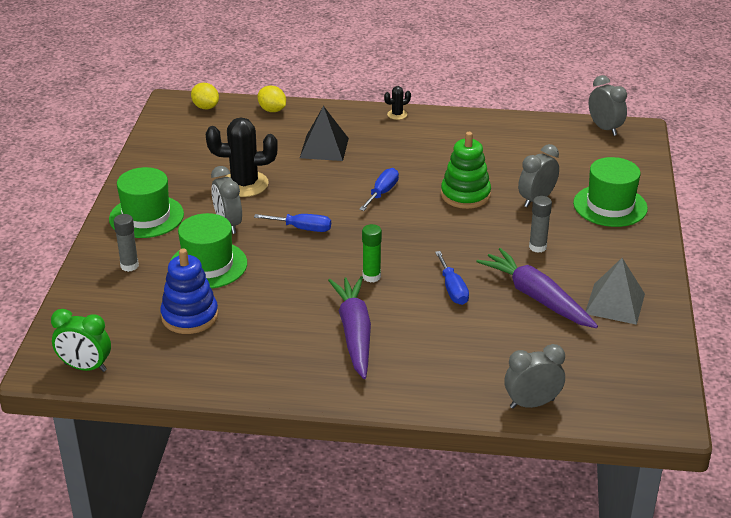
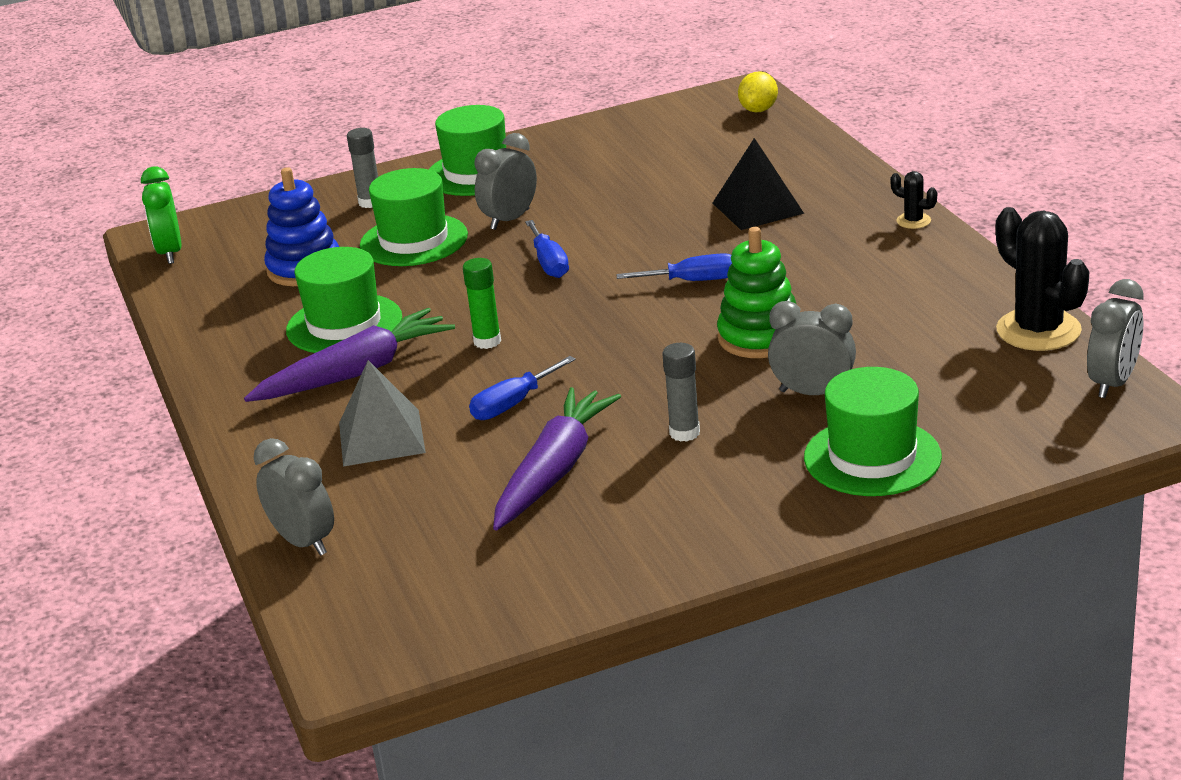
camera: 65 degrees right, 5 degrees down
(244, 184) = (608, 196): black cactus -> black cactus (1038, 330)
(272, 110) = (807, 146): yellow lemon -> none
(287, 321) = (344, 324): none -> green hat
(615, 303) = (600, 539): grey pyramid -> grey pyramid (381, 437)

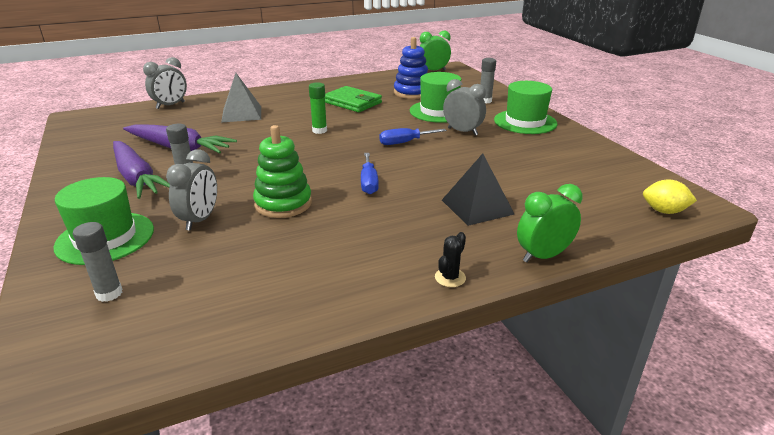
camera: 85 degrees right, 0 degrees up
(344, 324) = (352, 102): green hat -> green wallet
(356, 372) = (304, 107): purple carrot -> purple carrot (137, 178)
(513, 404) = (251, 138): blue screwdriver -> none
(862, 174) = (543, 256): none -> green clock
(994, 416) = (109, 293): none -> grey glue stick
(1038, 330) = (223, 333): black cactus -> none
(1112, 383) = (104, 370): grey clock -> none

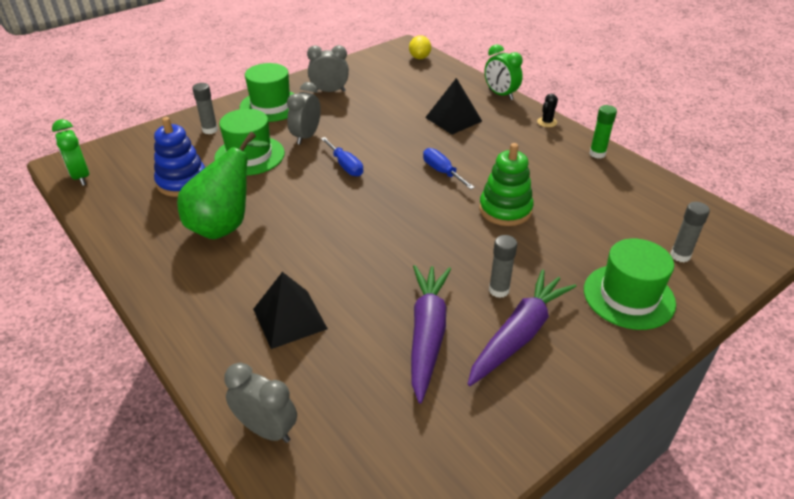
camera: 105 degrees left, 10 degrees up
(200, 220) = (562, 249): grey clock -> grey clock (329, 91)
(241, 114) = (289, 319): grey pyramid -> black pyramid
(319, 130) = (331, 229): green glue stick -> green glue stick (597, 154)
(352, 102) = (226, 224): green wallet -> green pear
(369, 183) = (442, 172): blue screwdriver -> blue screwdriver turned 105 degrees counterclockwise
(450, 277) = (547, 122): black cactus -> black cactus turned 75 degrees counterclockwise

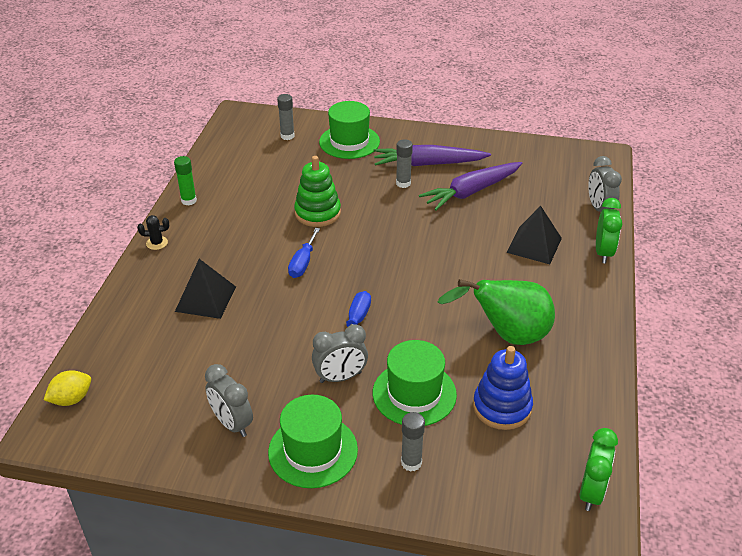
camera: 130 degrees left, 0 degrees up
(500, 94) = (122, 292): green clock -> green clock (603, 252)

